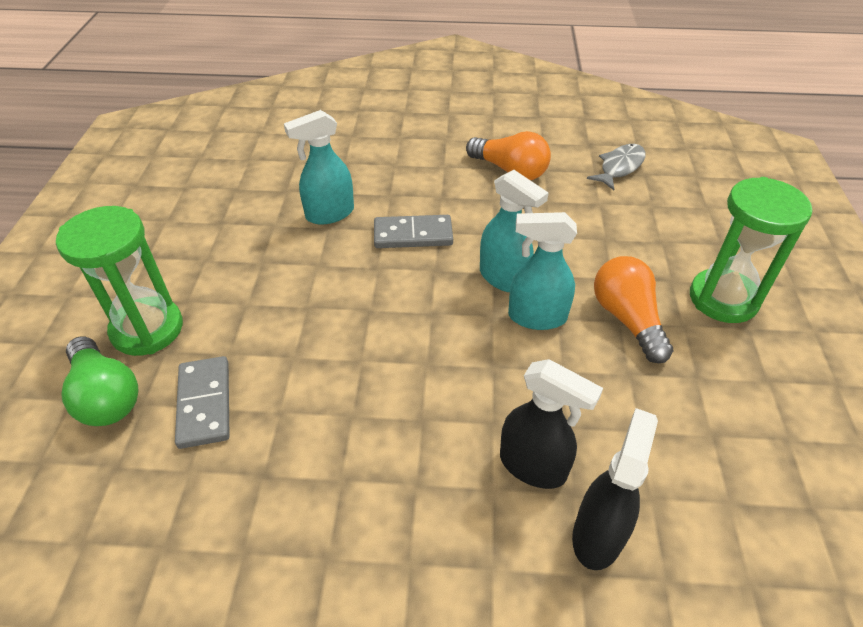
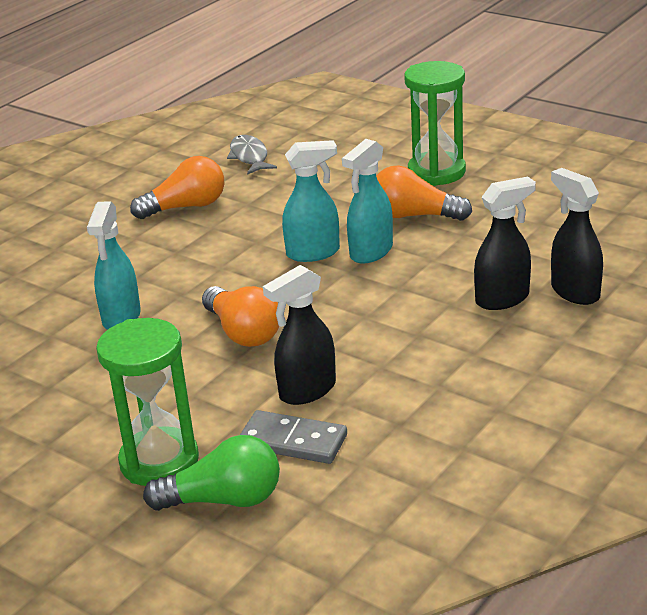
camera: 55 degrees left, 15 degrees down
(285, 377) = (307, 391): none -> black spray bottle
(350, 292) = (243, 332): none -> orange light bulb
(413, 235) = (208, 281): grey domino -> none

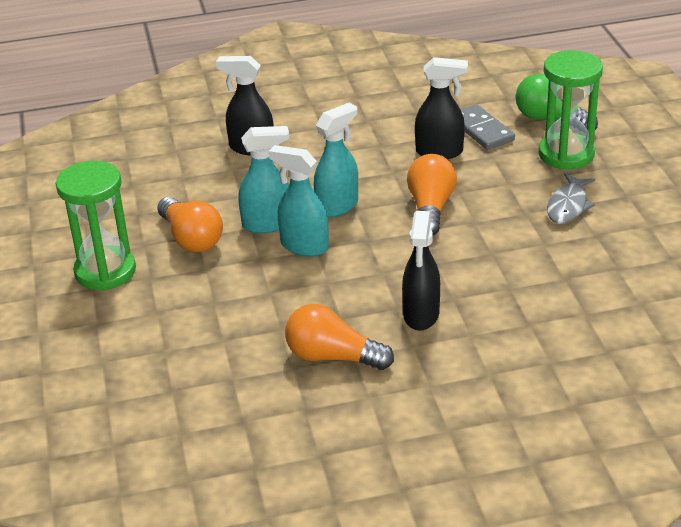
camera: 140 degrees left, 5 degrees up
(121, 318) = (499, 265): turquoise spray bottle -> turquoise spray bottle (337, 206)
(249, 157) = (201, 392): grey fish -> grey fish (568, 206)
(574, 292) = (208, 131): black spray bottle -> black spray bottle (421, 315)

